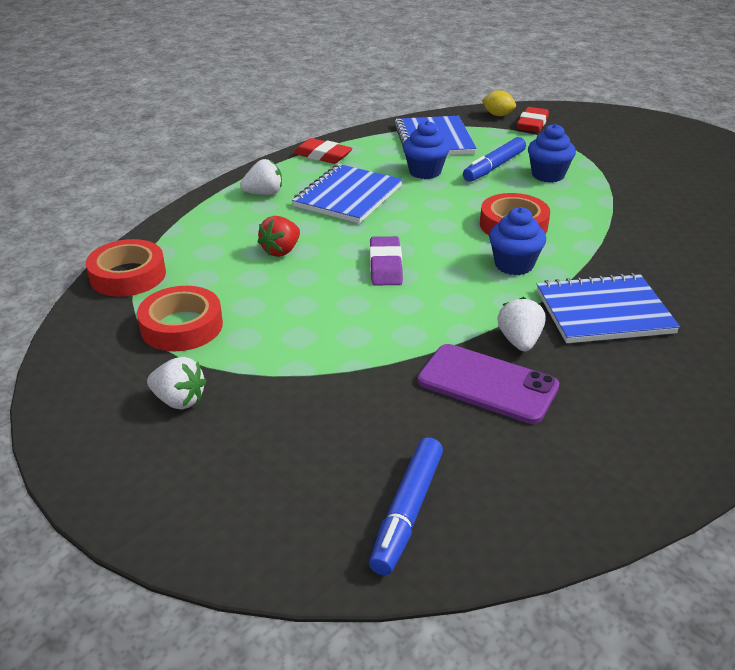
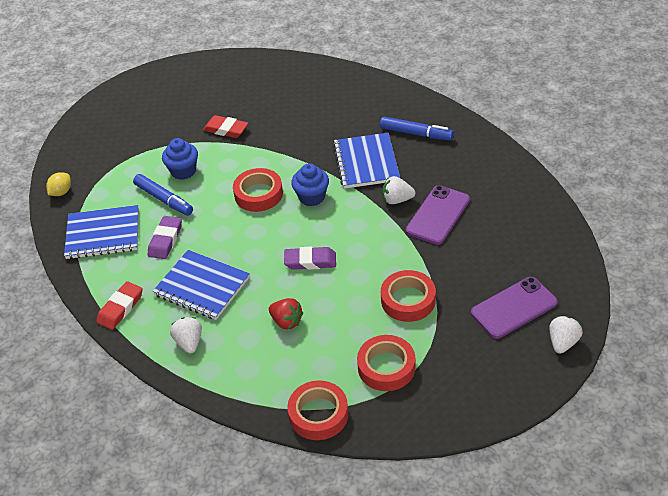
camera: 85 degrees left, 10 degrees up
(179, 400) = (465, 354): white strawberry -> white strawberry (563, 342)
(262, 462) = (513, 308): none -> purple phone
(300, 347) = (408, 300): none -> red tape
(407, 511) = (539, 248): blue marker -> blue marker (415, 133)
(425, 172) = (165, 240): blue cupcake -> purple eraser
(532, 124) = (86, 172): red eraser -> red eraser (226, 129)

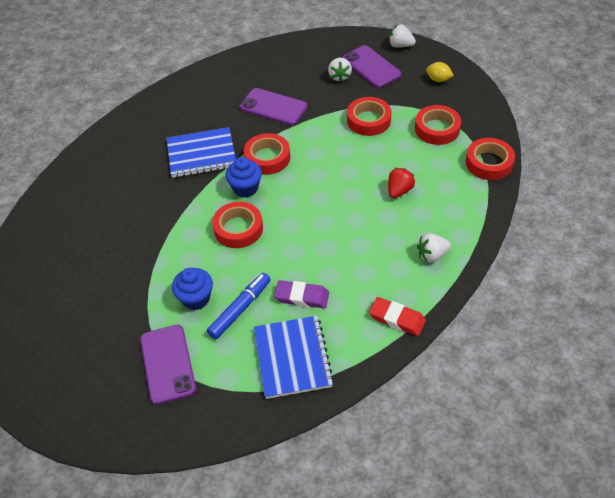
camera: 95 degrees left, 5 degrees up
(61, 192) = (219, 421): yellow lemon -> yellow lemon (438, 80)
(123, 159) = (168, 364): none -> purple phone
(202, 286) = (364, 256): blue notebook -> none
(226, 129) = (131, 269): red eraser -> none
(310, 261) = (328, 182): purple eraser -> none
(354, 212) = (267, 158): none -> red tape
(397, 200) = (253, 132): white strawberry -> white strawberry (339, 76)
(415, 133) = (166, 124): blue marker -> none

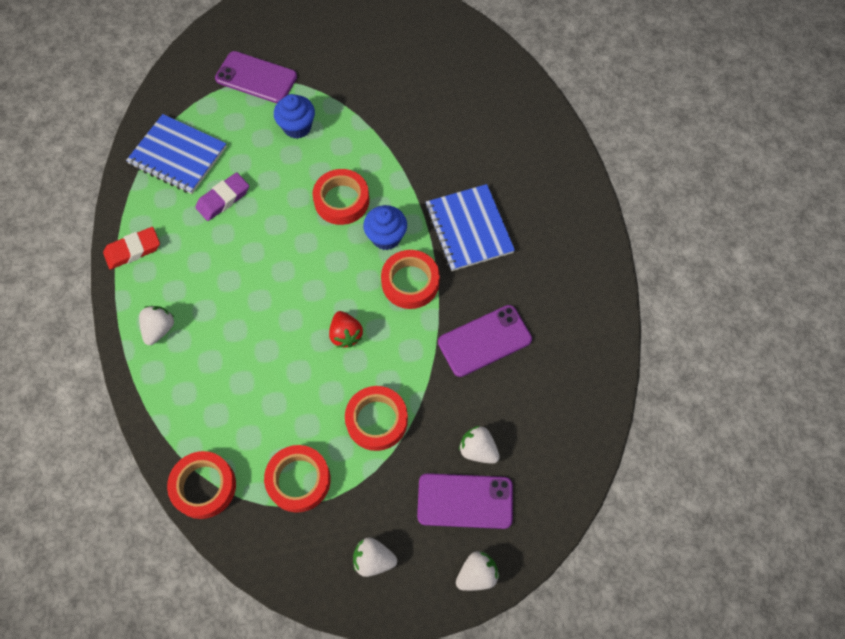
camera: 125 degrees right, 15 degrees up
(201, 154) = (468, 229): blue notebook -> blue notebook turned 45 degrees counterclockwise
(240, 309) = (256, 149): blue marker -> none
(399, 191) = (254, 366): red strawberry -> red strawberry (346, 335)
(438, 80) = (373, 560): yellow lemon -> white strawberry

